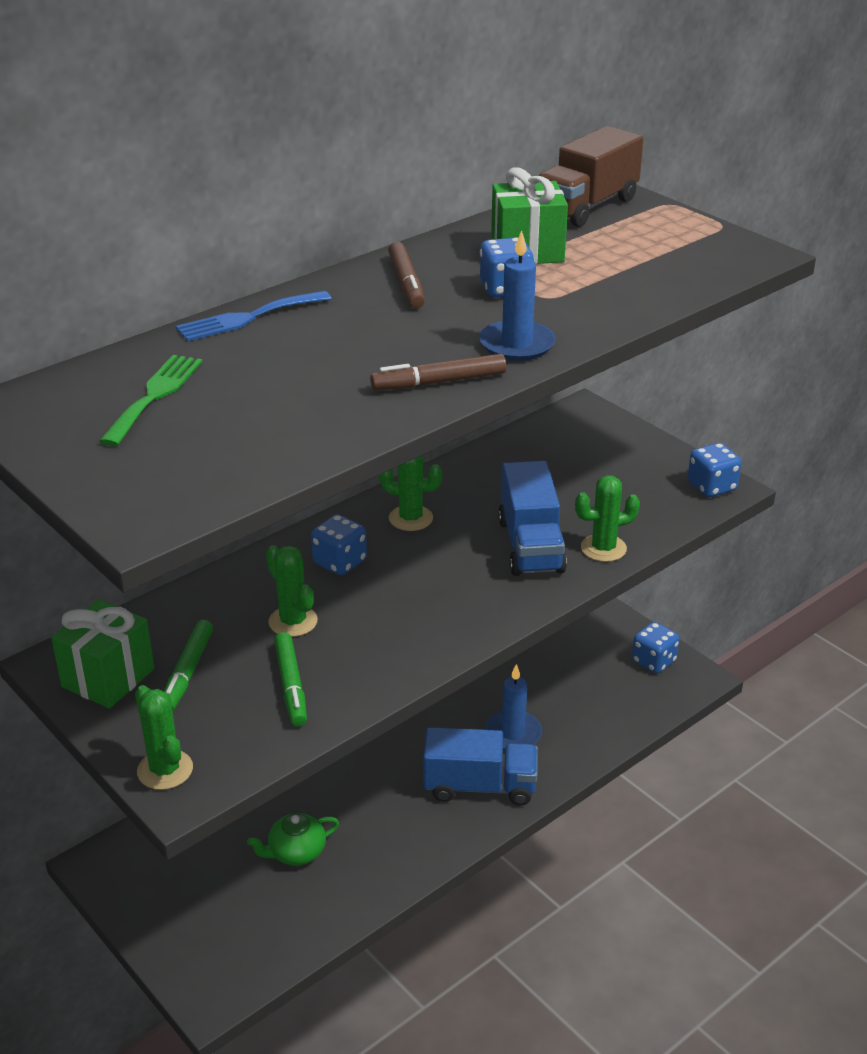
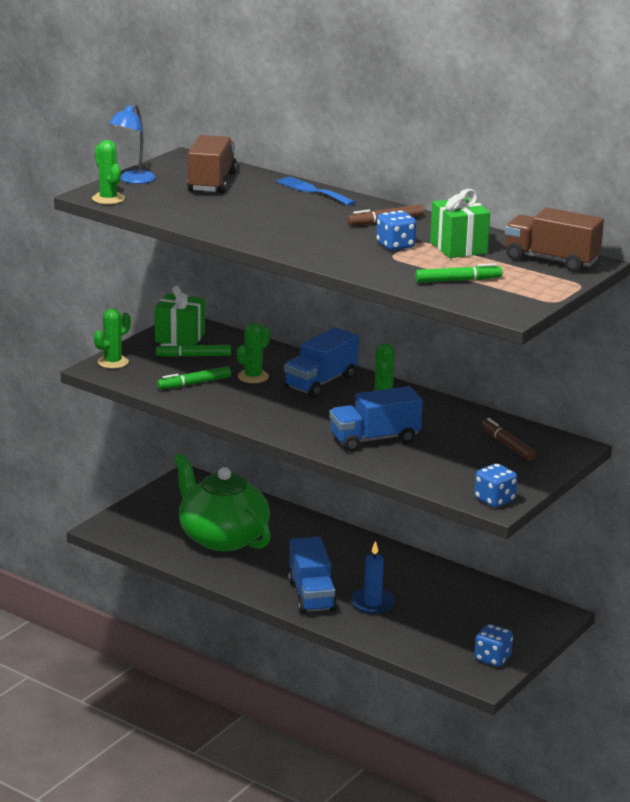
camera: 75 degrees right, 10 degrees down
(90, 472) = (133, 180): none -> blue lamp
(154, 396) = (212, 182): green fork -> brown truck
(296, 852) = (222, 537): green teapot -> green teapot, size x2.34
(339, 562) = (320, 382): blue dice -> blue truck
(439, 382) = (262, 238): brown marker -> brown marker (507, 445)
(517, 344) = (320, 252): blue candle -> none
(603, 548) = (386, 464): green cactus -> green cactus (108, 199)
(645, 268) = (458, 280): none -> green marker

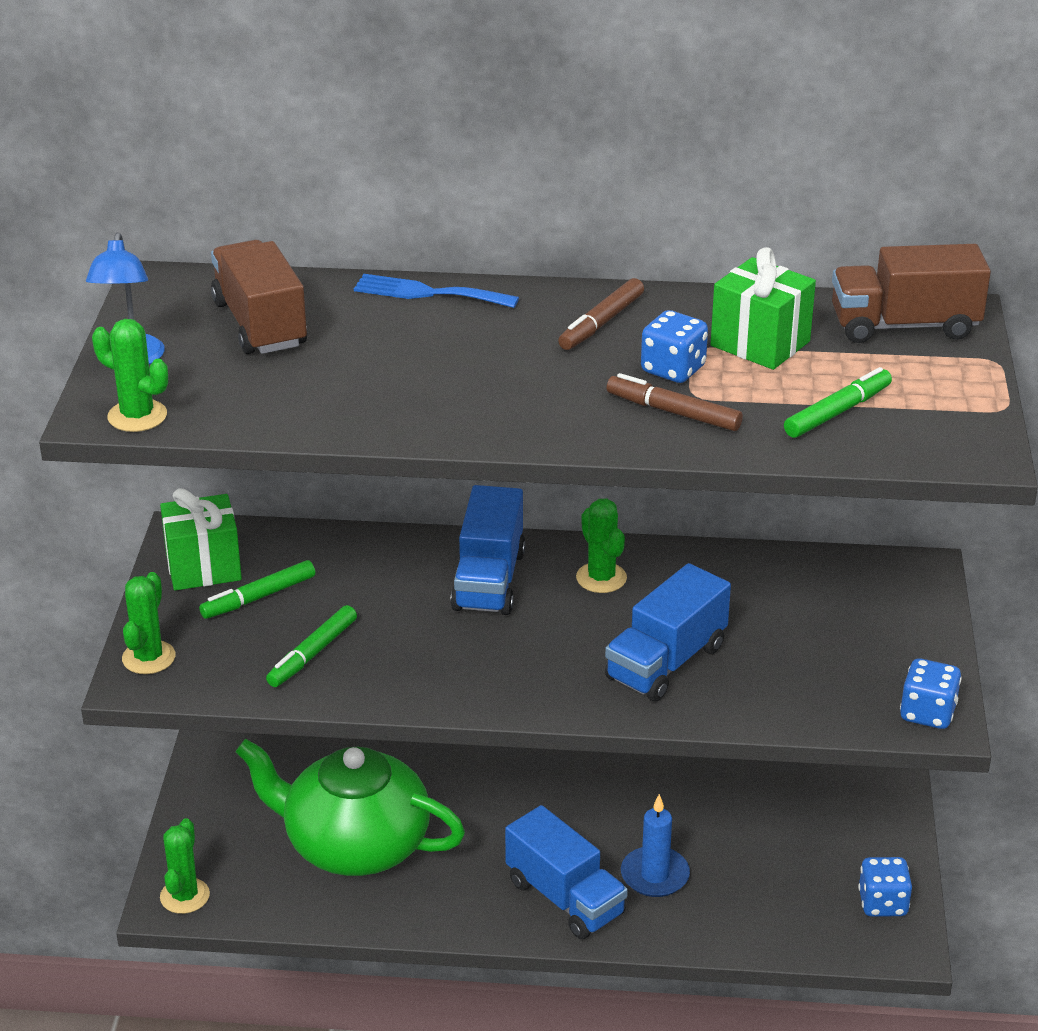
camera: 30 degrees left, 10 degrees up
(253, 377) = (384, 606): green cactus -> green cactus (184, 896)
(507, 445) = (841, 602): brown marker -> brown marker (673, 412)

